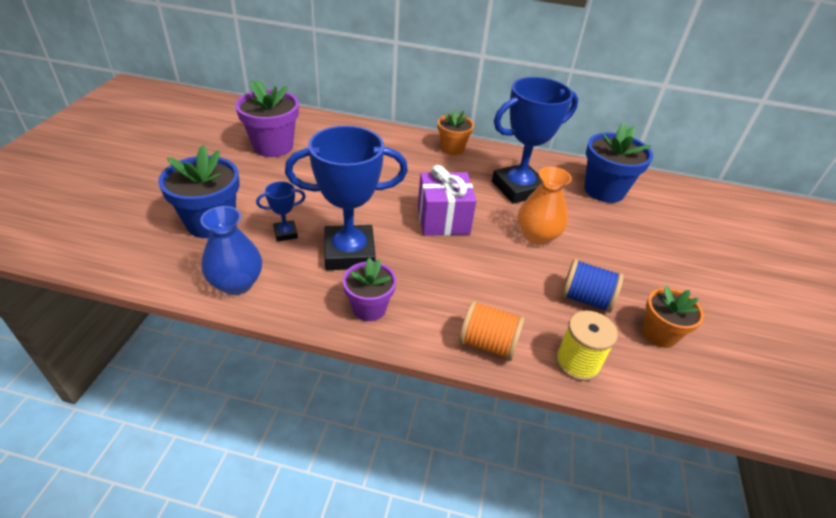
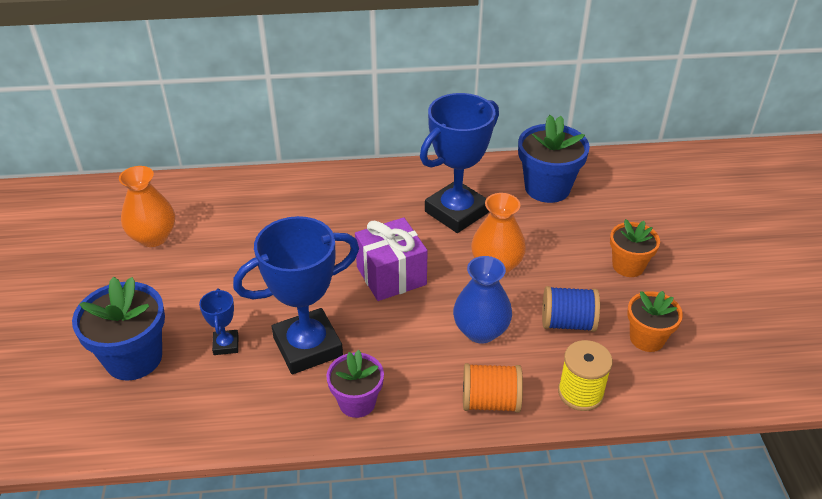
camera: 15 degrees left, 0 degrees up
(237, 283) = (203, 420): blue vase -> blue vase (481, 331)
(273, 146) = (153, 237): purple flower pot -> orange vase
(285, 233) = (226, 345): blue trophy -> blue trophy turned 60 degrees counterclockwise
(452, 148) = (365, 180): orange flower pot -> orange flower pot (628, 266)

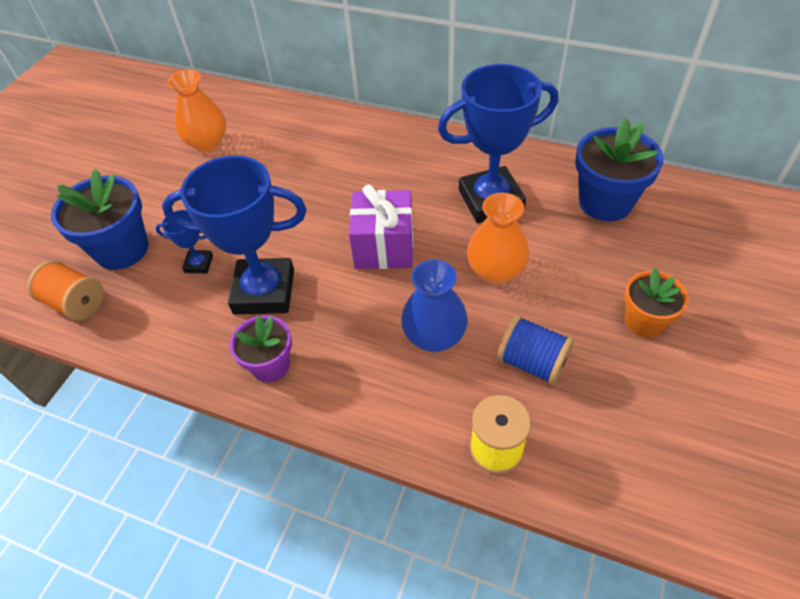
camera: 30 degrees right, 10 degrees up
(226, 345) = (199, 264): blue trophy -> blue trophy turned 75 degrees clockwise
(490, 401) = (395, 418): orange spool -> orange spool (76, 303)
(647, 338) = (613, 416): orange flower pot -> none

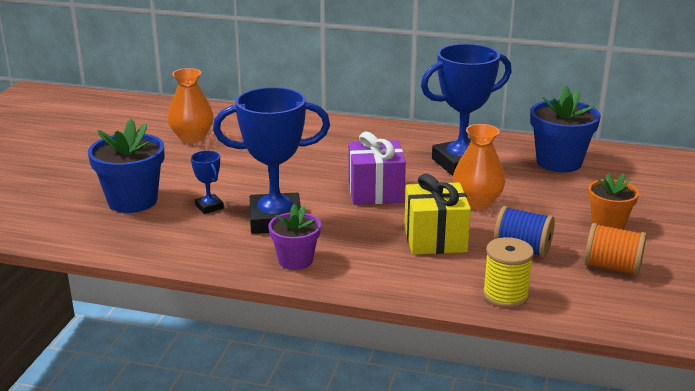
camera: 10 degrees left, 25 degrees down
(76, 303) = (100, 233): orange spool -> orange spool (612, 267)
(199, 264) = (209, 207): blue trophy -> blue trophy turned 60 degrees clockwise
(434, 337) = (435, 239): blue vase -> yellow gift

